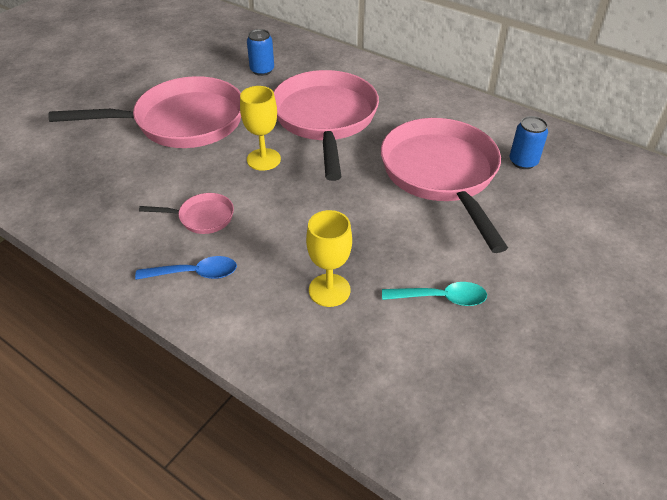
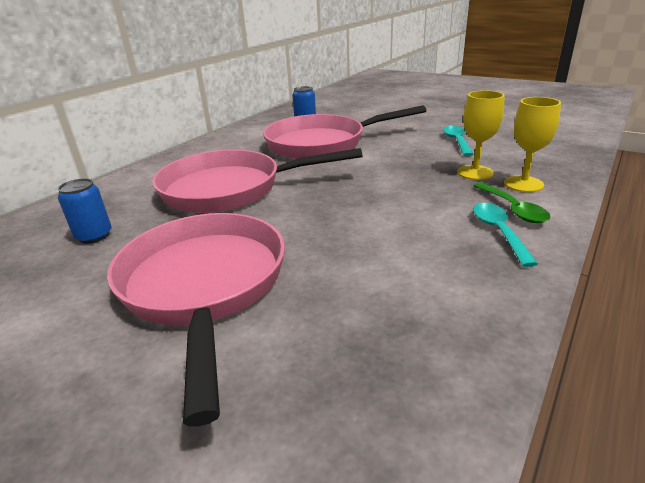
camera: 90 degrees left, 15 degrees down
(194, 273) = (499, 232): blue spoon -> turquoise spoon
(202, 217) = (411, 239): pink pan -> none
(233, 296) = (512, 209): none -> green spoon
(263, 159) = (300, 215): yellow goblet -> yellow goblet (523, 184)

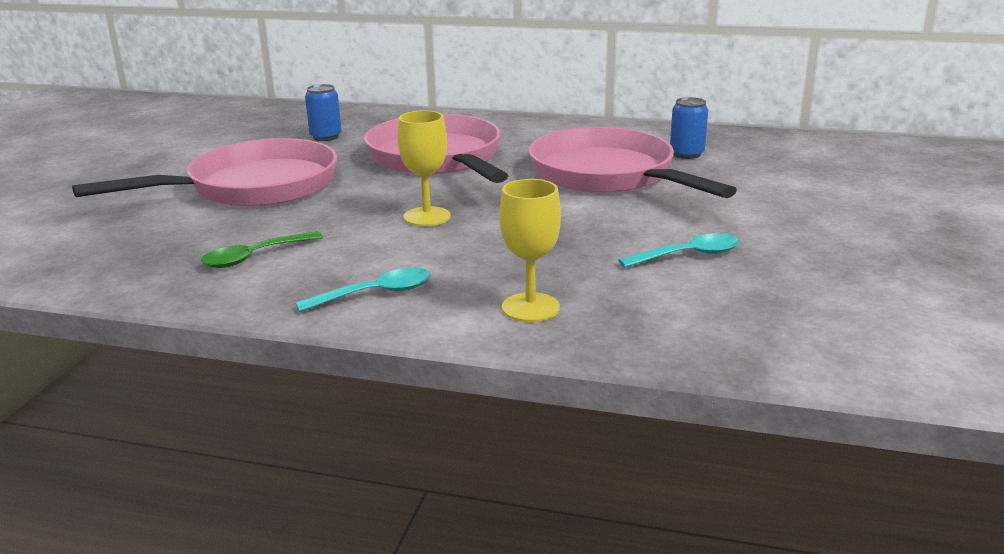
camera: 70 degrees right, 5 degrees down
(475, 172) = (556, 274): yellow goblet -> yellow goblet (427, 217)
(512, 209) = (441, 301): green spoon -> green spoon (255, 257)

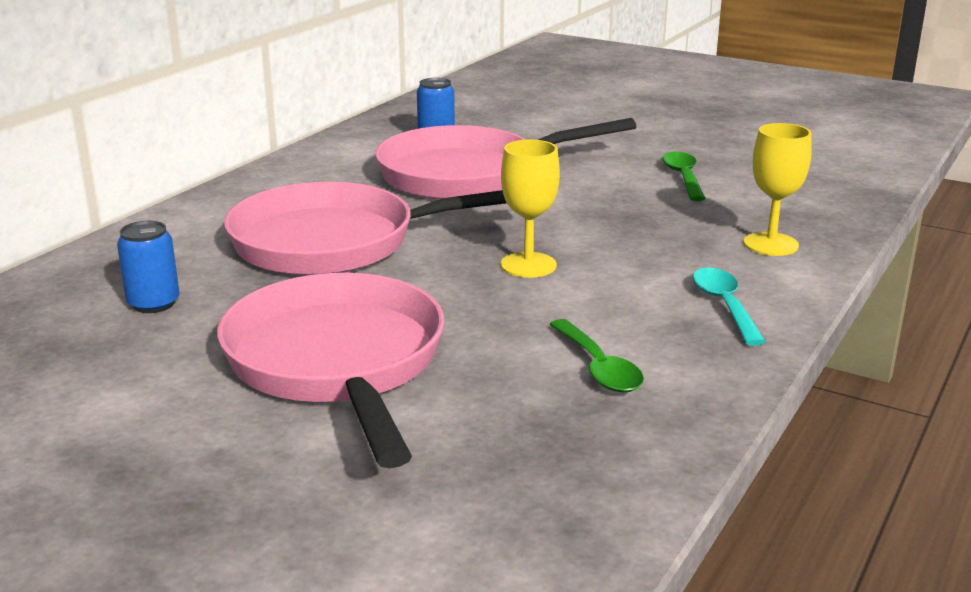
camera: 75 degrees left, 0 degrees up
(688, 255) = (683, 177): turquoise spoon -> green spoon

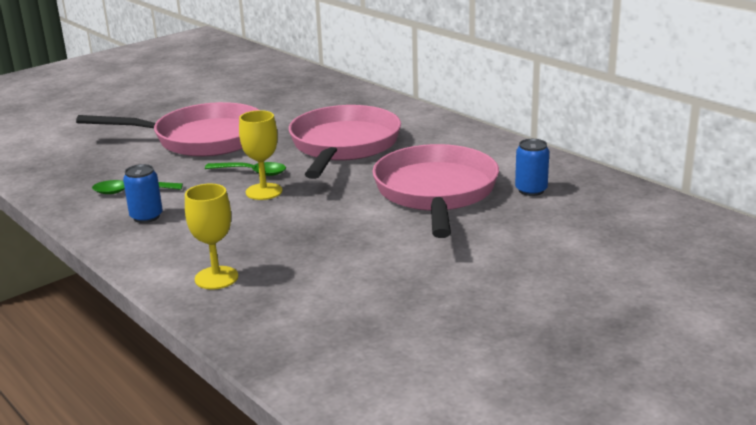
camera: 110 degrees right, 0 degrees up
(153, 303) = (303, 108): blue can -> blue can (146, 217)
(683, 177) = (374, 275): green spoon -> green spoon (251, 172)
(725, 306) = (152, 238): turquoise spoon -> none

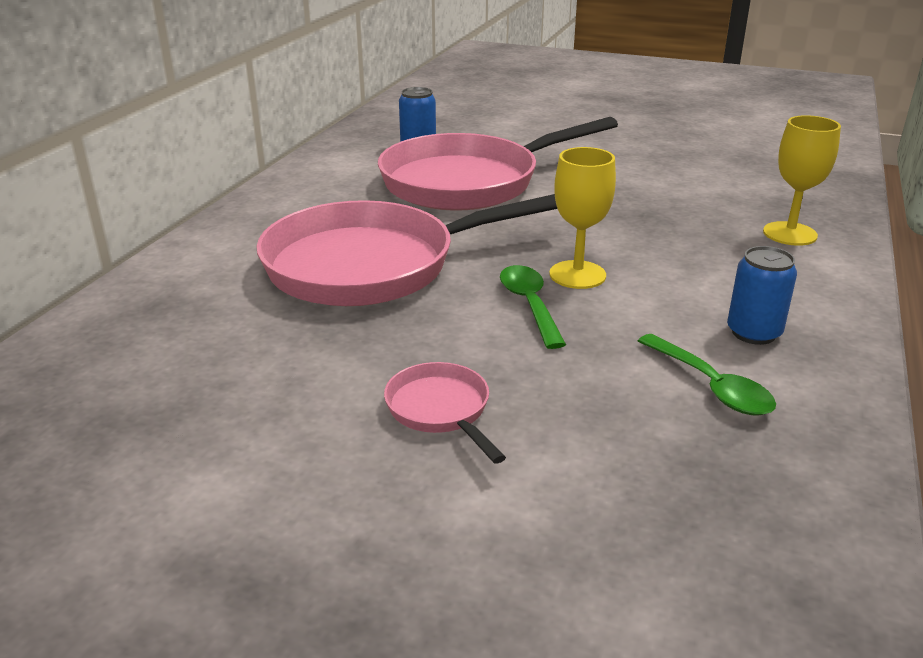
camera: 120 degrees left, 5 degrees up
(202, 139) = (440, 410): pink pan -> pink pan, size x0.43

